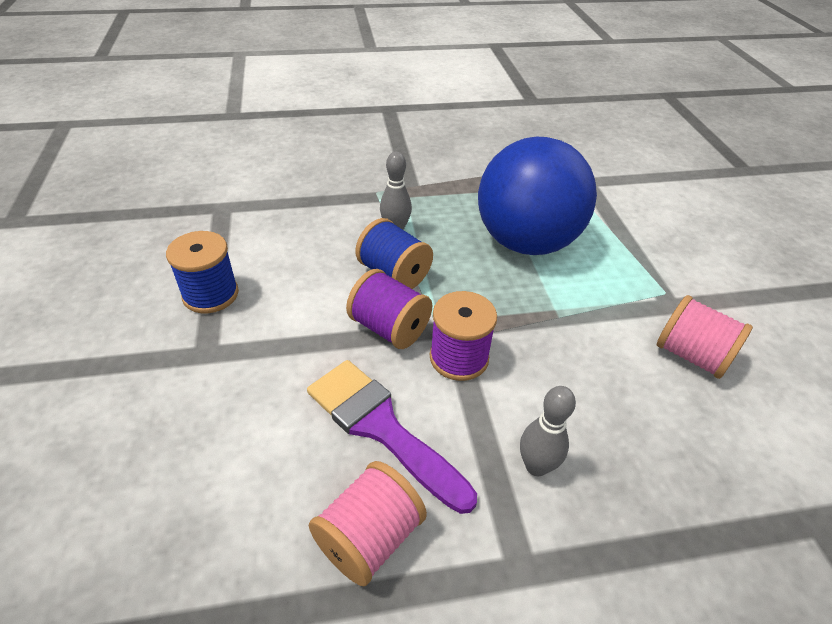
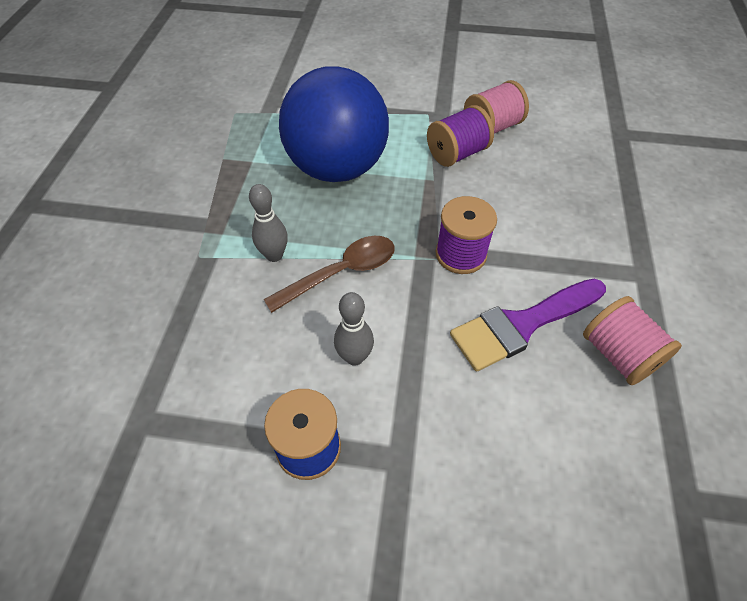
camera: 70 degrees left, 10 degrees up
(389, 328) = (412, 293): purple spool -> purple spool (457, 154)
(394, 274) = (341, 273): blue spool -> brown spoon
(536, 466) = (570, 241): grey bowling pin -> grey bowling pin (354, 357)

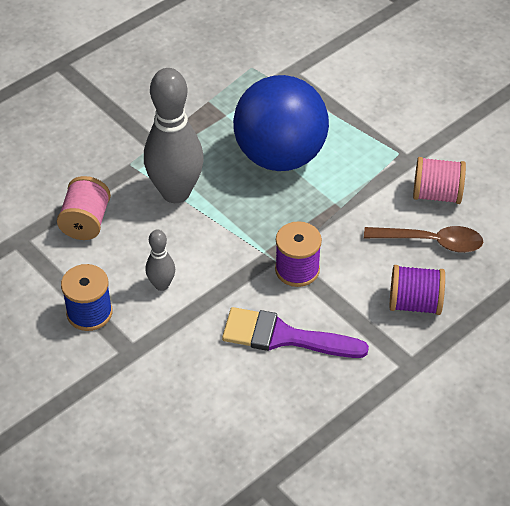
camera: 40 degrees right, 5 degrees down
(274, 255) = (176, 192): grey bowling pin -> grey bowling pin, size x2.10
(341, 273) = (206, 230): brown spoon -> brown spoon (431, 242)
(457, 154) = (382, 198): purple spool -> purple spool (414, 303)
(618, 355) = (324, 394): pink spool -> pink spool (86, 222)

